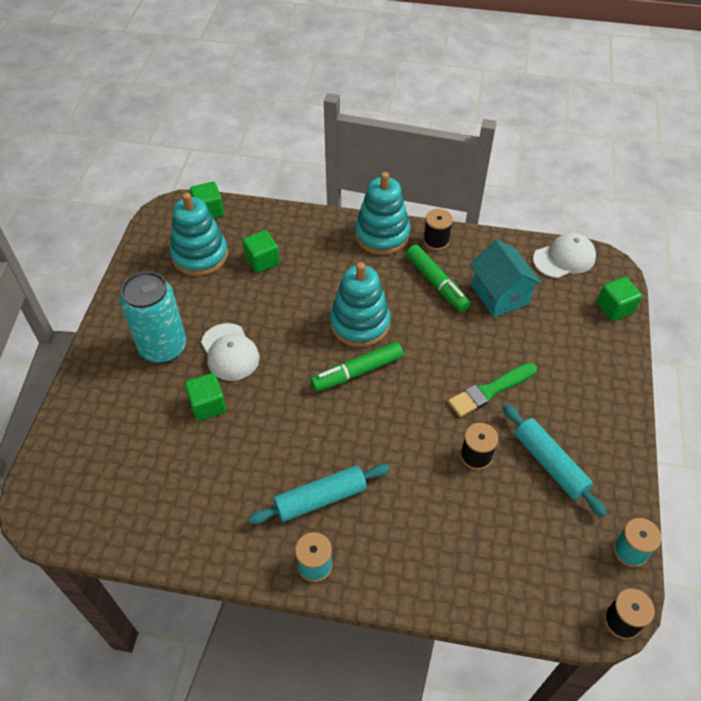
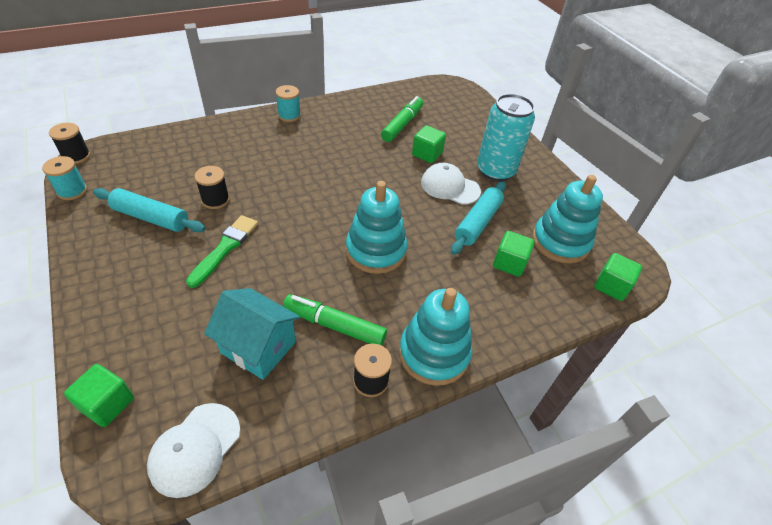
camera: 140 degrees right, 5 degrees down
(320, 499) = (310, 140): turquoise rolling pin -> turquoise rolling pin (477, 223)
(357, 372) = (346, 214): green marker -> green marker (402, 124)

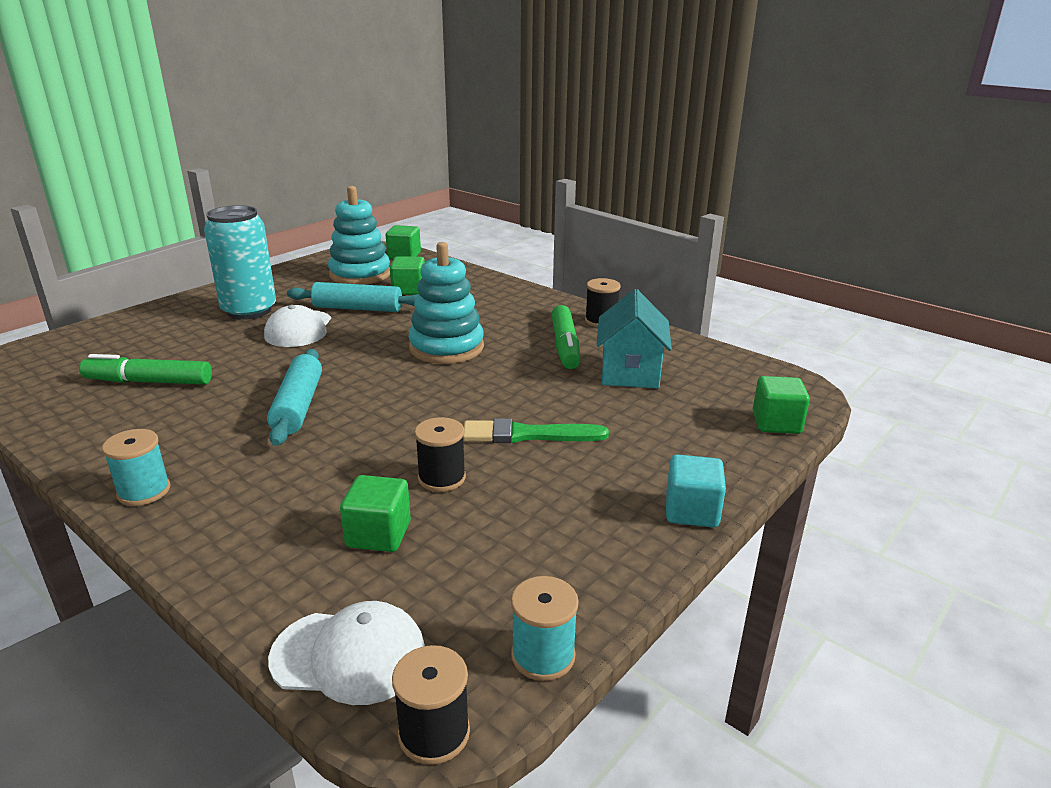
camera: 110 degrees left, 20 degrees down
(86, 286) = (691, 511): none -> turquoise cube
(151, 218) = (527, 520): turquoise rolling pin -> turquoise rolling pin (298, 406)
(195, 449) = (746, 369): white cap -> white cap (349, 656)
(427, 154) = (229, 352): green cube -> green cube (378, 534)
(434, 353) = (547, 304): turquoise stacking toy -> none

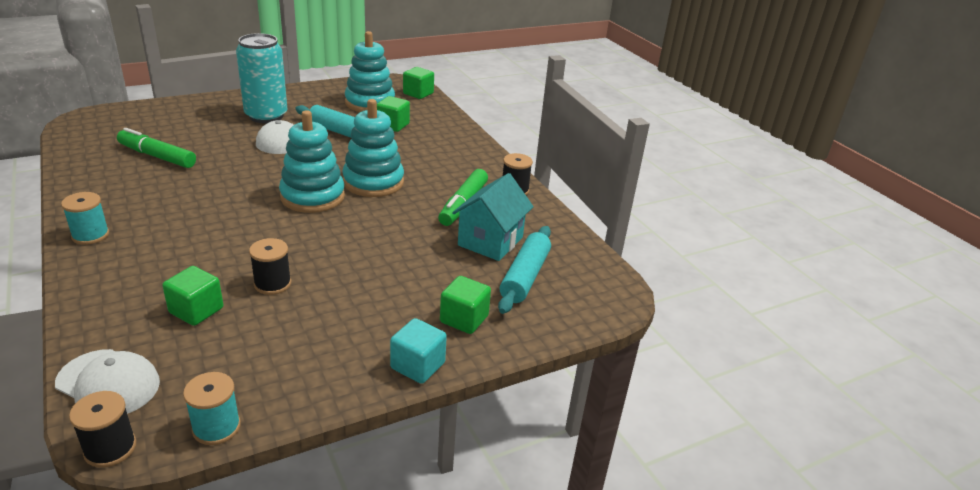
camera: 20 degrees right, 5 degrees up
(298, 406) = (231, 201): turquoise rolling pin -> turquoise rolling pin (525, 277)
(392, 378) = (312, 196): none -> turquoise stacking toy
(527, 435) = (362, 269): green brush -> none
(776, 423) = (562, 318): green cube -> green cube (464, 319)

